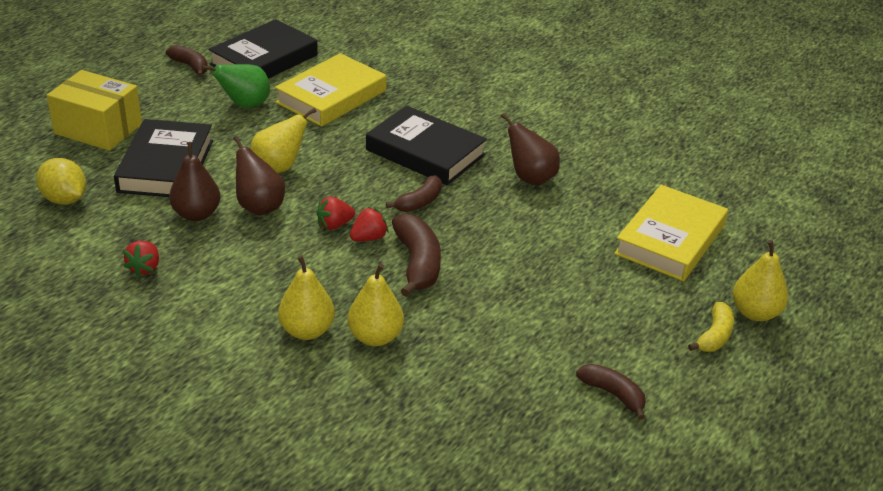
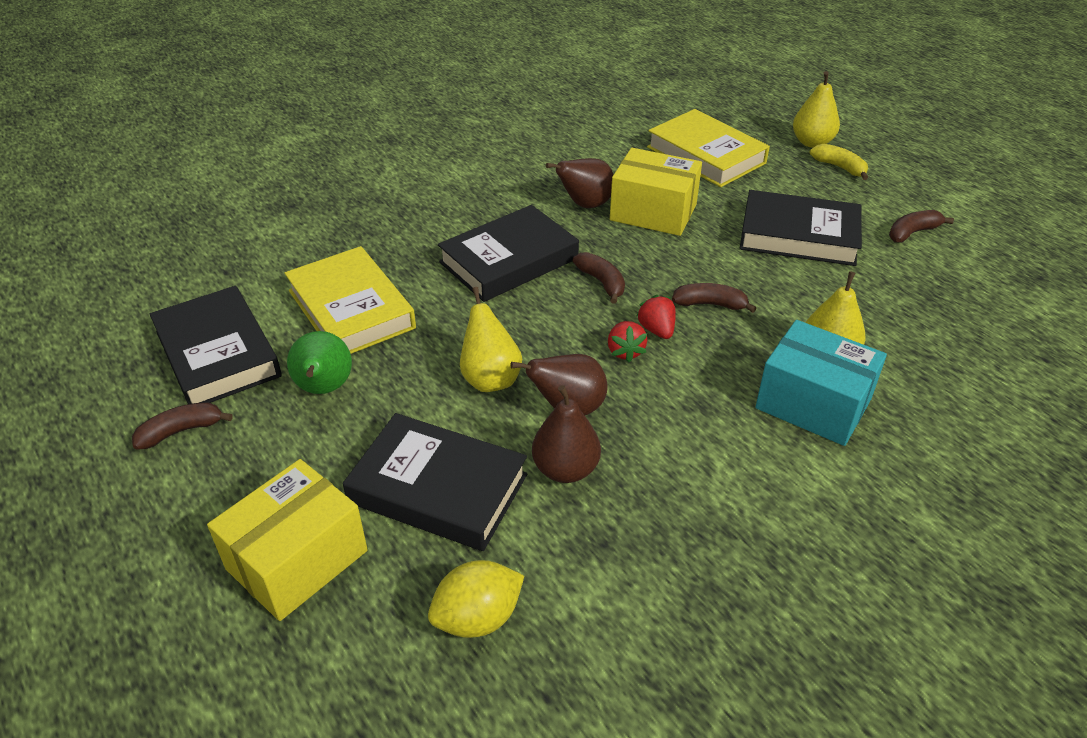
camera: 70 degrees left, 5 degrees up
(144, 268) = (671, 536): red strawberry -> none
(307, 331) = (813, 403): yellow pear -> turquoise box
(417, 263) = (710, 304): brown banana -> brown banana, size x0.64
(543, 217) = (653, 212): none -> yellow box
(557, 311) = (798, 235): none -> black book

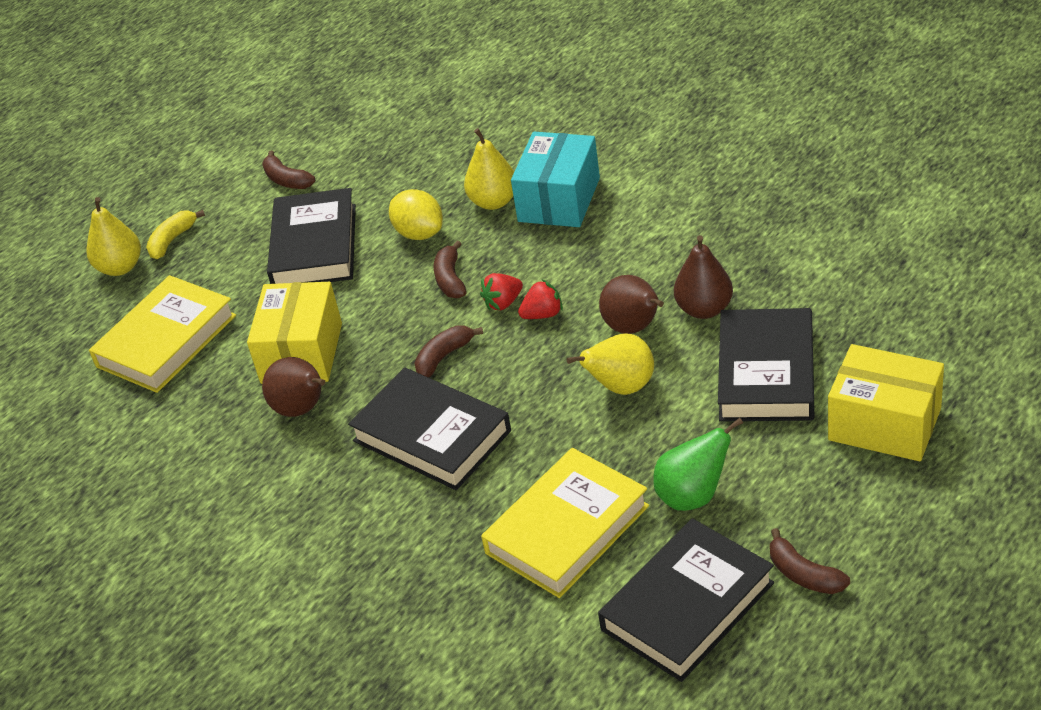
camera: 100 degrees left, 0 degrees up
(478, 618) = (867, 310): yellow lemon -> yellow lemon (419, 233)

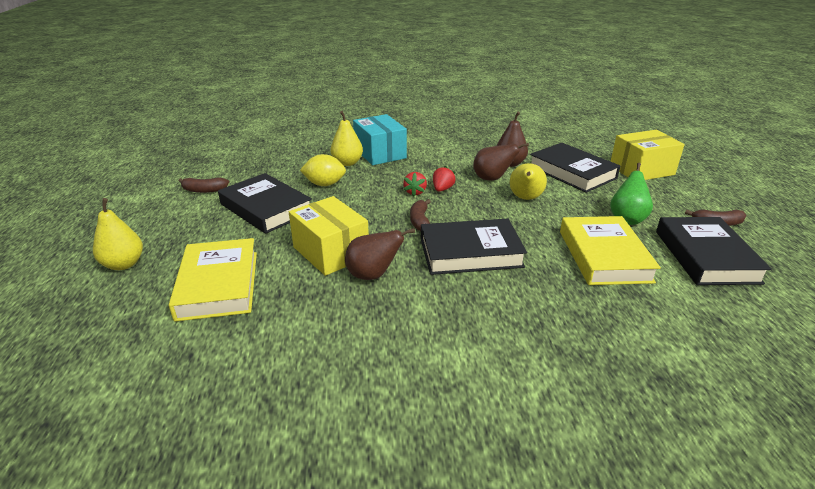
camera: 50 degrees left, 10 degrees down
(172, 240) = (152, 238): yellow banana -> none
(450, 279) = (372, 194): brown banana -> none

